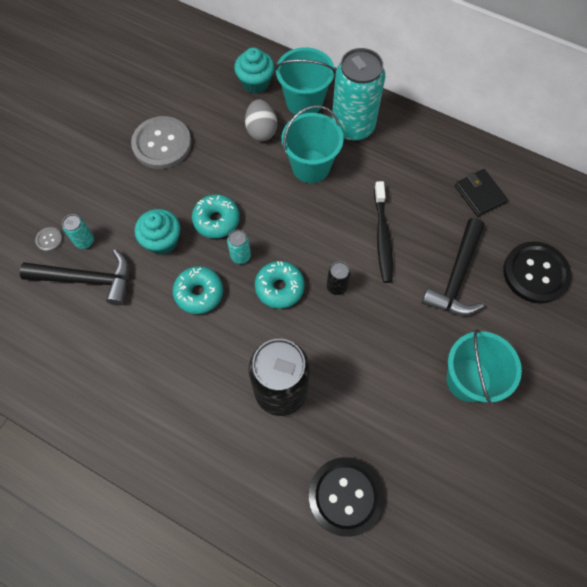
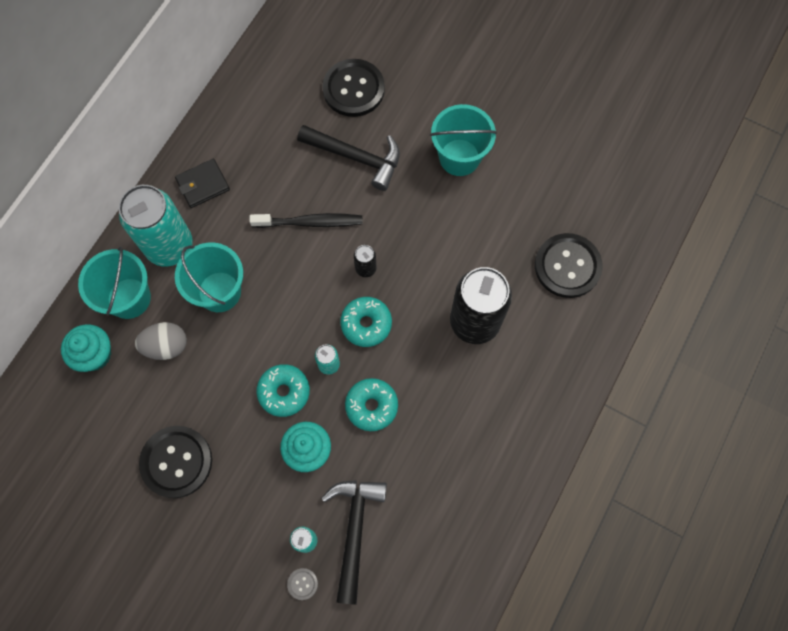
camera: 90 degrees left, 5 degrees up
(162, 144) = (176, 462): grey button -> black button
(479, 194) = (264, 127): black wallet -> black wallet (203, 185)

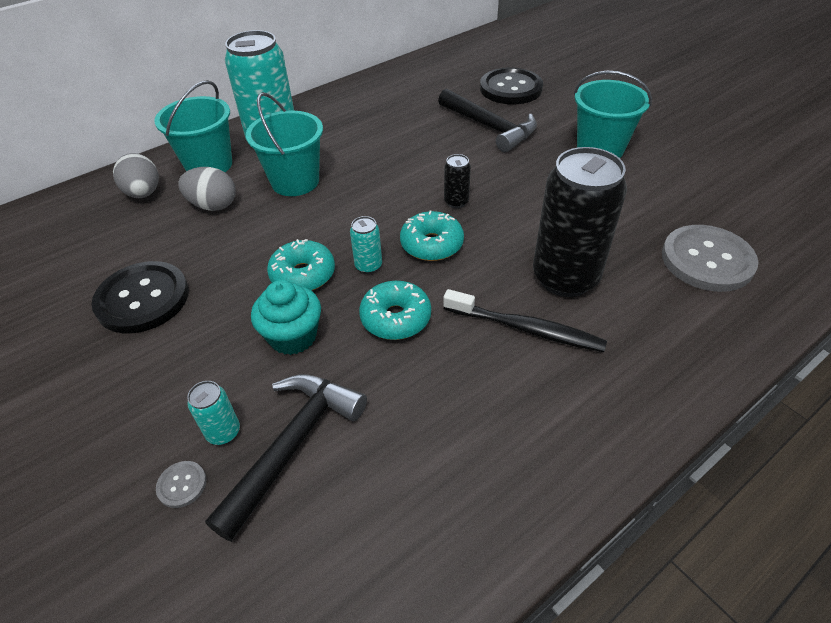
camera: 25 degrees right, 25 degrees down
(94, 354) = (144, 193): turquoise cupcake -> grey egg
(203, 185) = (333, 113): black wallet -> none
(310, 222) = (417, 157): black toothbrush -> black toothbrush (526, 328)
(567, 266) = (707, 260): black button -> grey button

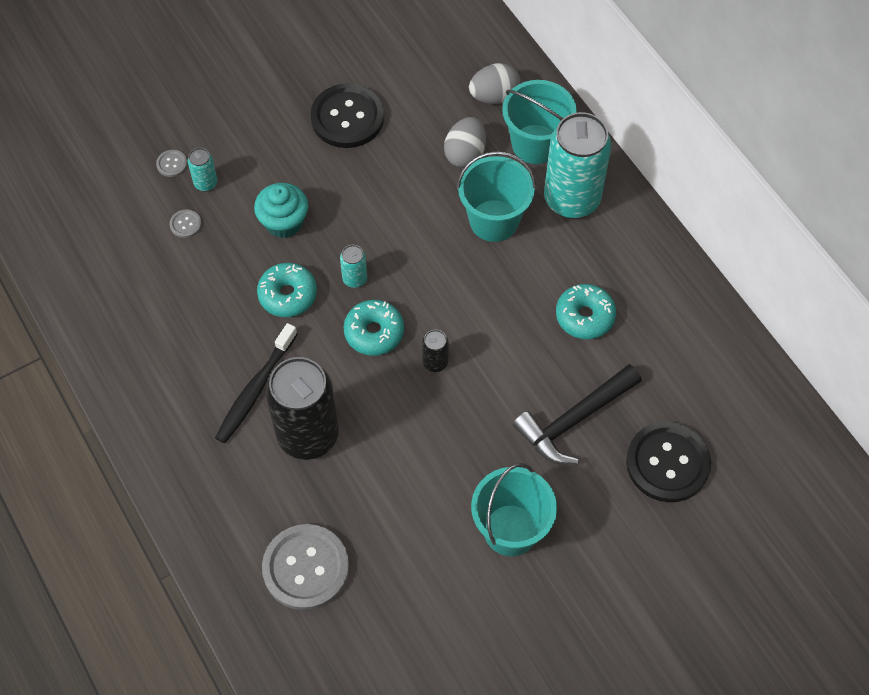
camera: 95 degrees right, 15 degrees up
(293, 445) = (185, 224): black hammer -> grey button
(303, 275) = (353, 228): turquoise donut -> turquoise donut (585, 316)

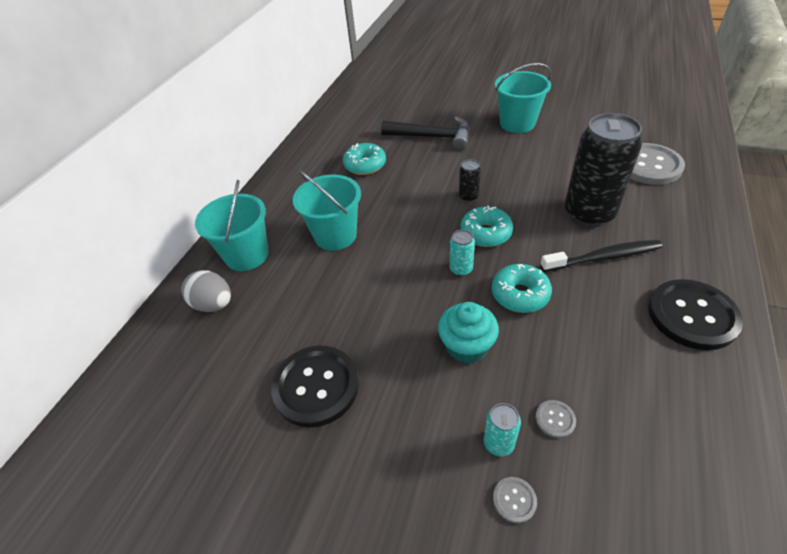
camera: 125 degrees left, 15 degrees down
(465, 154) = (289, 284): grey egg -> none
(571, 199) = (282, 213): turquoise can -> none
(667, 463) = (416, 105): black button -> black button (692, 315)

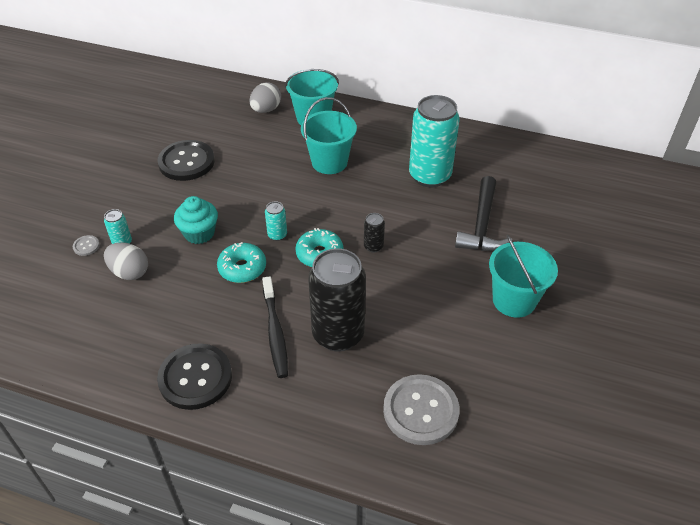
camera: 85 degrees right, 0 degrees up
(365, 165) = (429, 176): turquoise donut -> turquoise can
(555, 419) = (129, 272): grey button -> grey egg

